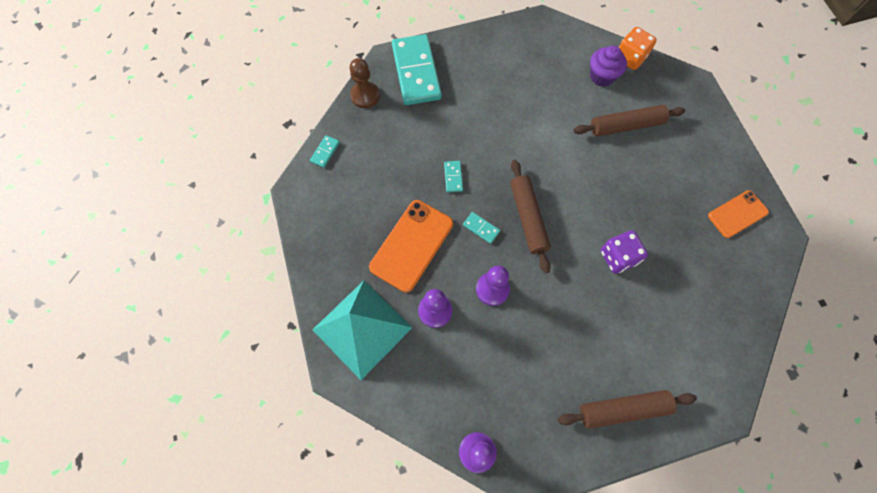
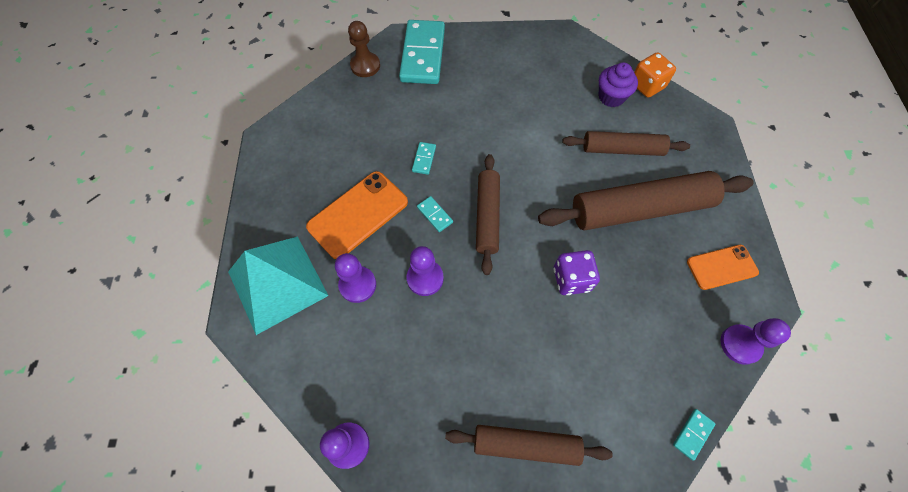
camera: 15 degrees right, 5 degrees down
(325, 152) = (307, 108): turquoise domino -> turquoise domino (692, 434)
(656, 178) = (639, 209): none -> brown rolling pin
(768, 277) = (740, 344): none -> purple pawn

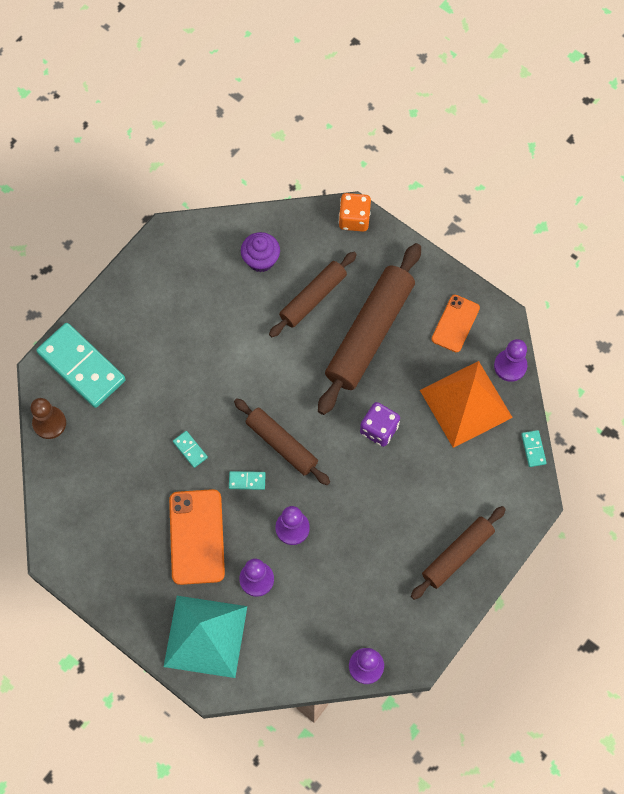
camera: 50 degrees left, 5 degrees up
(647, 86) = (275, 223): orange dice -> orange dice (354, 219)
(666, 333) = (465, 403): none -> orange pyramid

